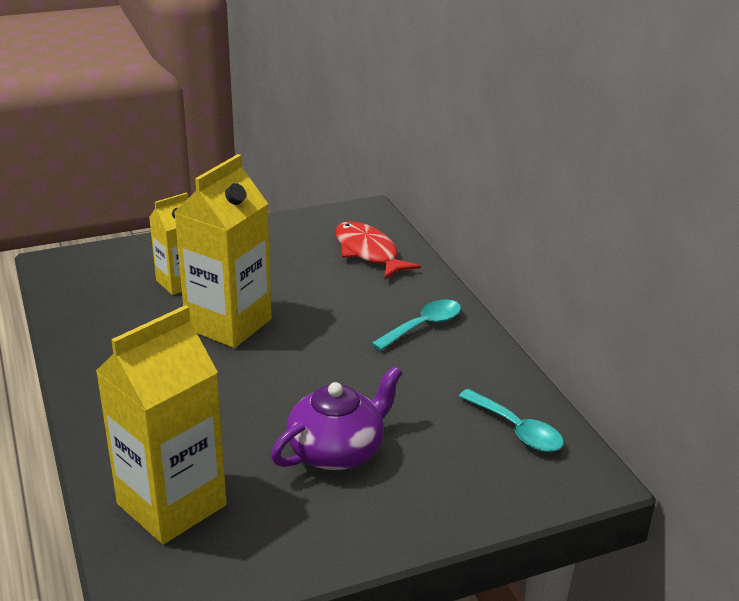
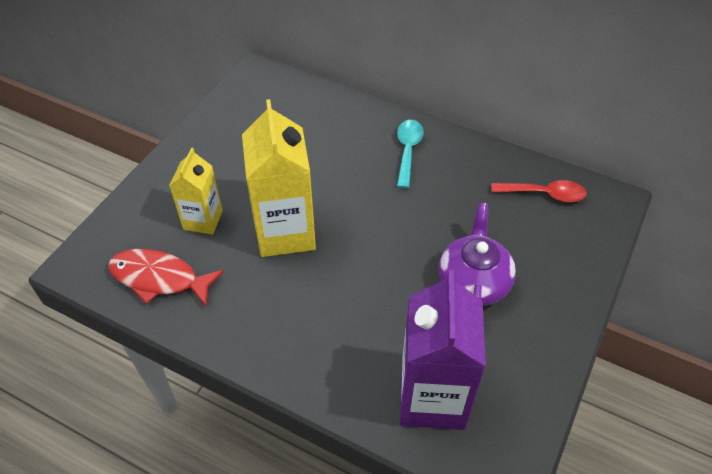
camera: 40 degrees left, 20 degrees up
(171, 504) = (432, 397): yellow carton -> purple carton
(368, 252) = (301, 110): red fish -> red fish (159, 278)
(516, 430) = (544, 194): turquoise spoon -> red spoon

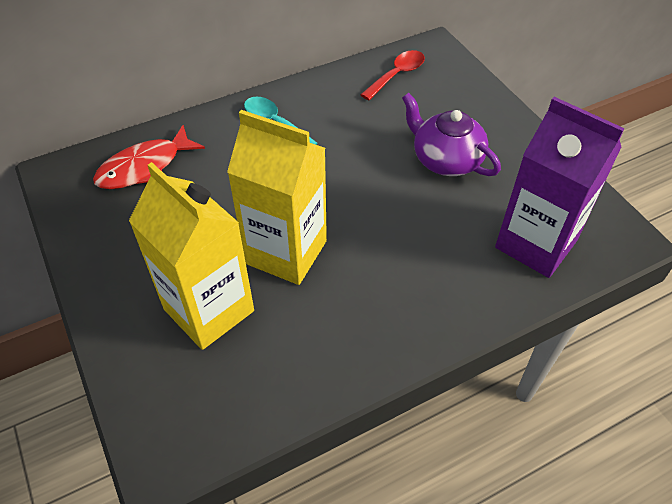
camera: 55 degrees left, 0 degrees up
(159, 278) = (250, 384): red fish -> red fish (144, 167)
(203, 220) = (209, 310): yellow carton -> yellow carton, size x1.71

